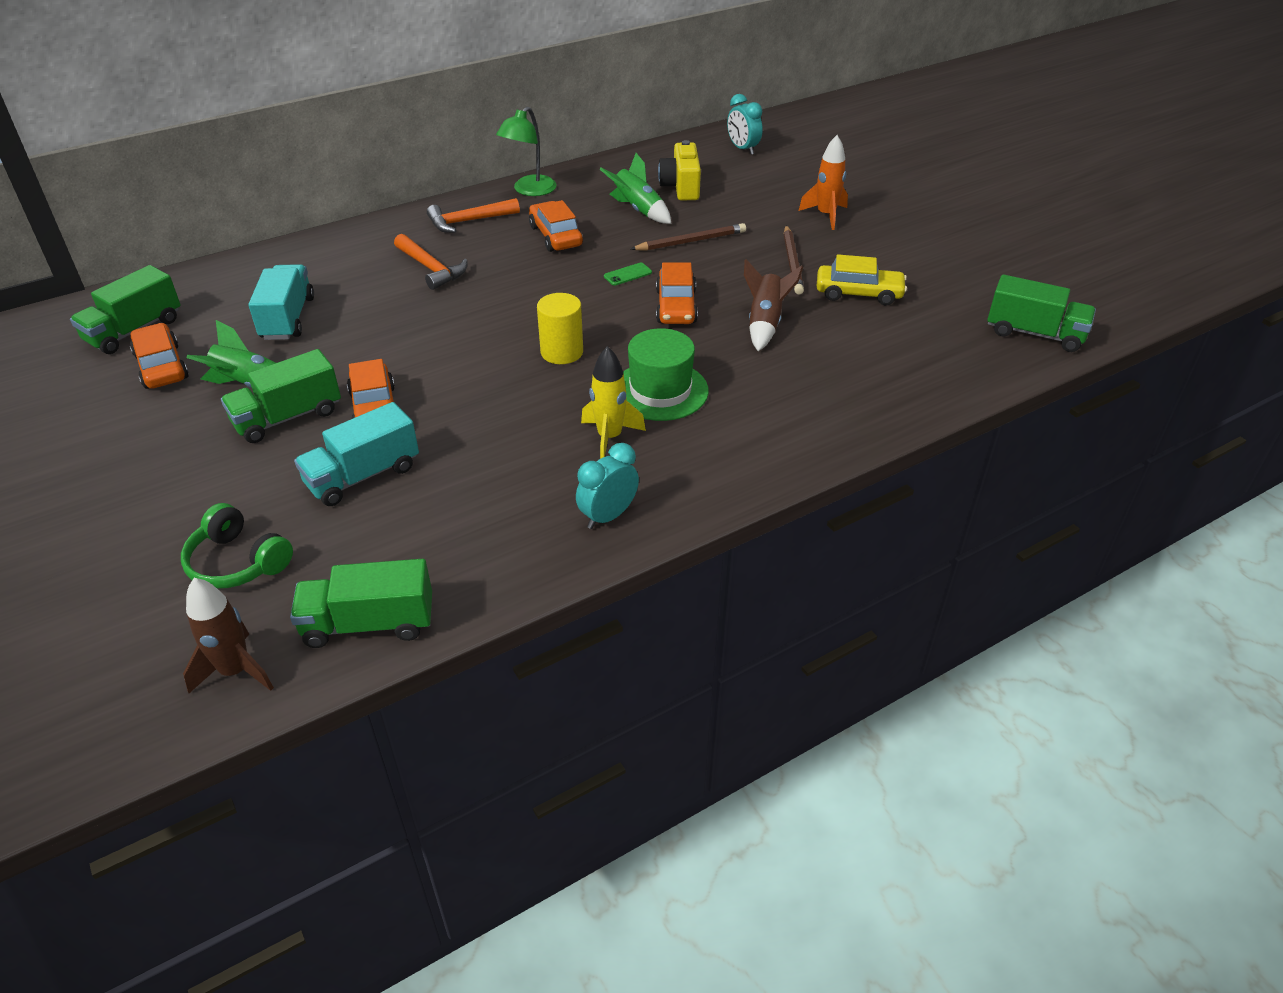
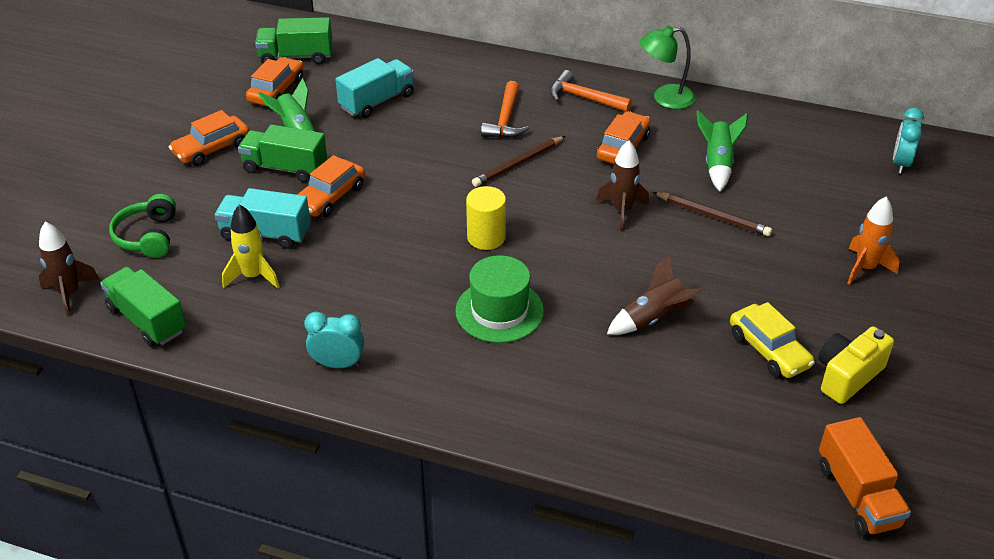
camera: 50 degrees right, 0 degrees up
(609, 438) = (418, 317): yellow rocket -> yellow rocket (253, 276)
(627, 274) = (622, 211): green phone -> brown rocket
(676, 306) = (613, 259): orange car -> orange car (211, 148)
(681, 187) = (785, 166): yellow camera -> yellow camera (847, 376)
(792, 262) = (762, 287): brown pencil -> brown pencil (518, 164)
(1034, 334) = (857, 495): green truck -> orange truck

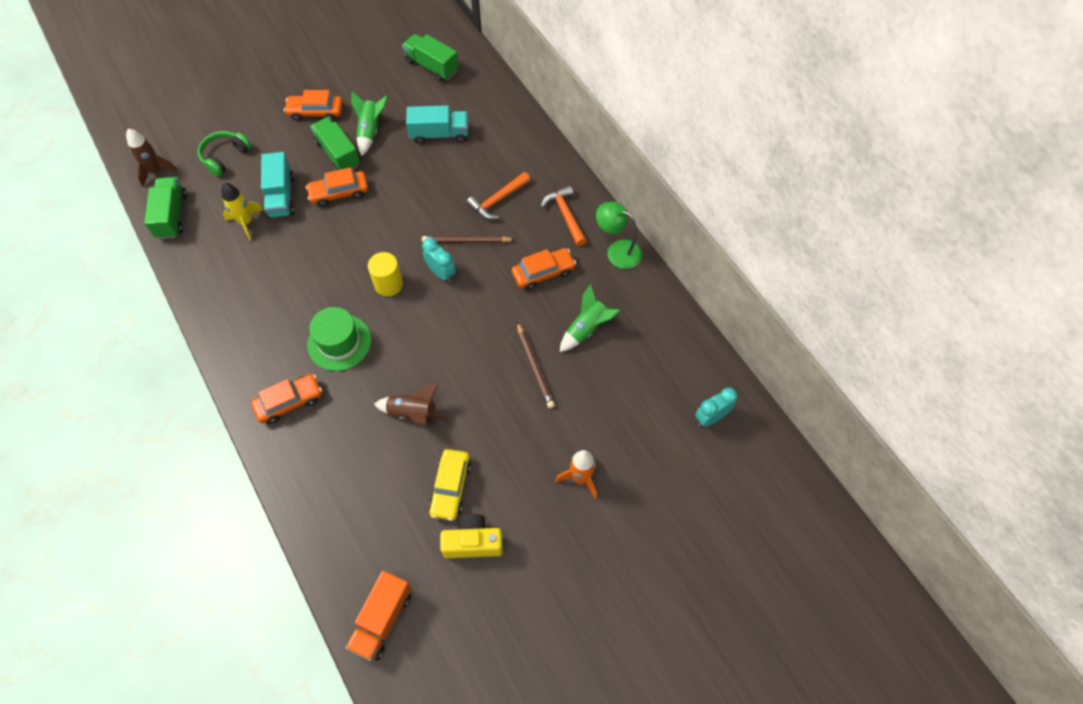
camera: 40 degrees right, 20 degrees up
(265, 233) = (281, 196): turquoise truck -> turquoise truck turned 150 degrees counterclockwise
(276, 90) = (393, 88): orange car -> orange car (289, 402)
(338, 364) = (226, 314): turquoise clock -> turquoise clock (441, 273)
(622, 211) = (485, 322): brown rocket -> none

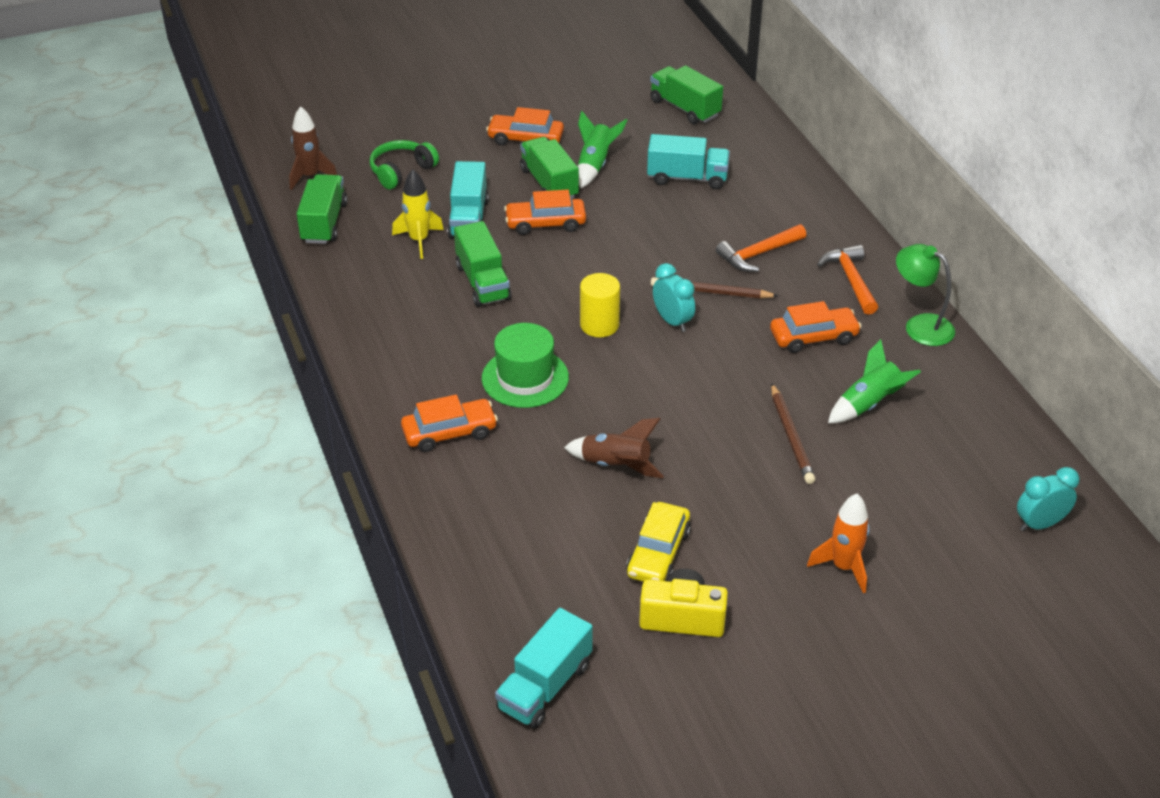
camera: 10 degrees right, 20 degrees down
(298, 256) = (482, 282): none -> green truck
(382, 619) = (544, 686): orange truck -> turquoise truck

